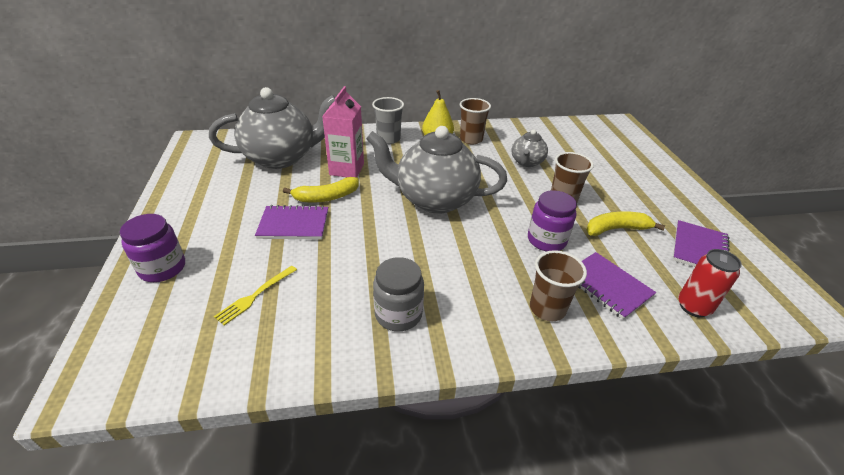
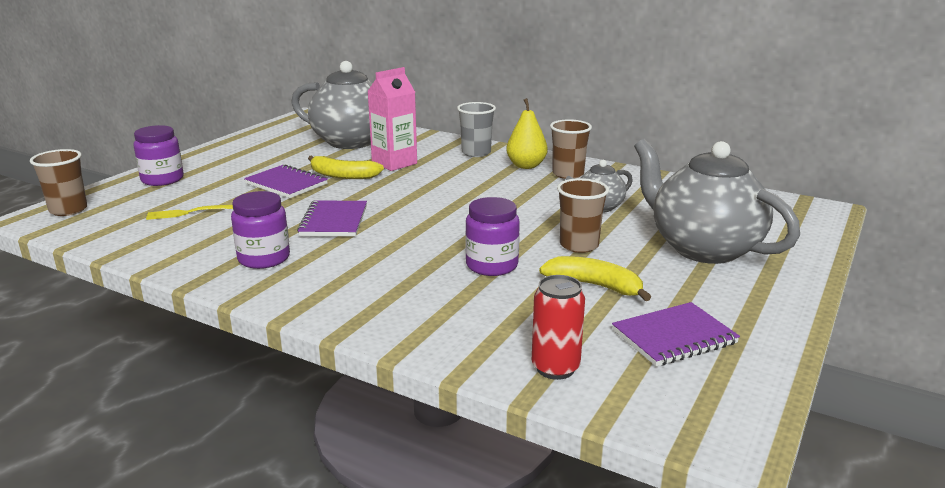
camera: 40 degrees right, 15 degrees down
(398, 314) = (264, 258): grey jar -> purple jar
(434, 199) = (435, 204): grey teapot -> grey teapot (703, 248)
(547, 308) = (392, 305): brown cup -> brown cup (68, 210)
(607, 286) = (486, 316): purple notebook -> purple notebook (334, 221)

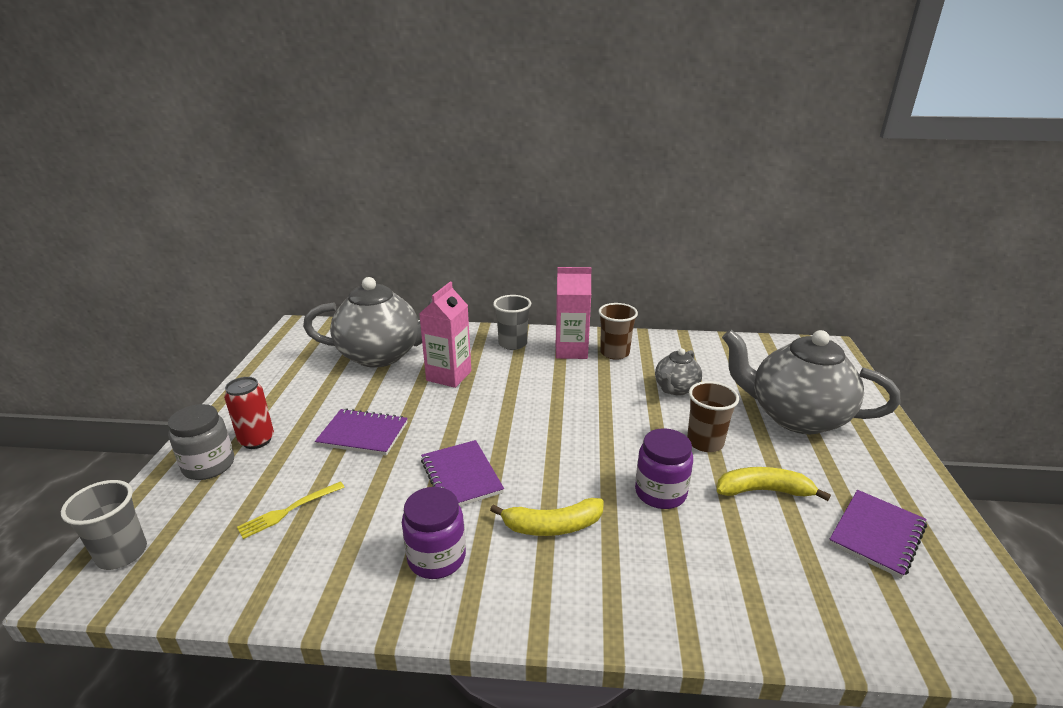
camera: 25 degrees left, 5 degrees up
(68, 210) = (122, 554): brown cup -> grey cup
(162, 179) = (209, 465): purple jar -> grey jar
(342, 175) = (412, 406): yellow banana -> yellow banana (552, 526)
(526, 166) = (571, 351): yellow pear -> pink carton
(555, 368) = (834, 614): red can -> red can (257, 440)

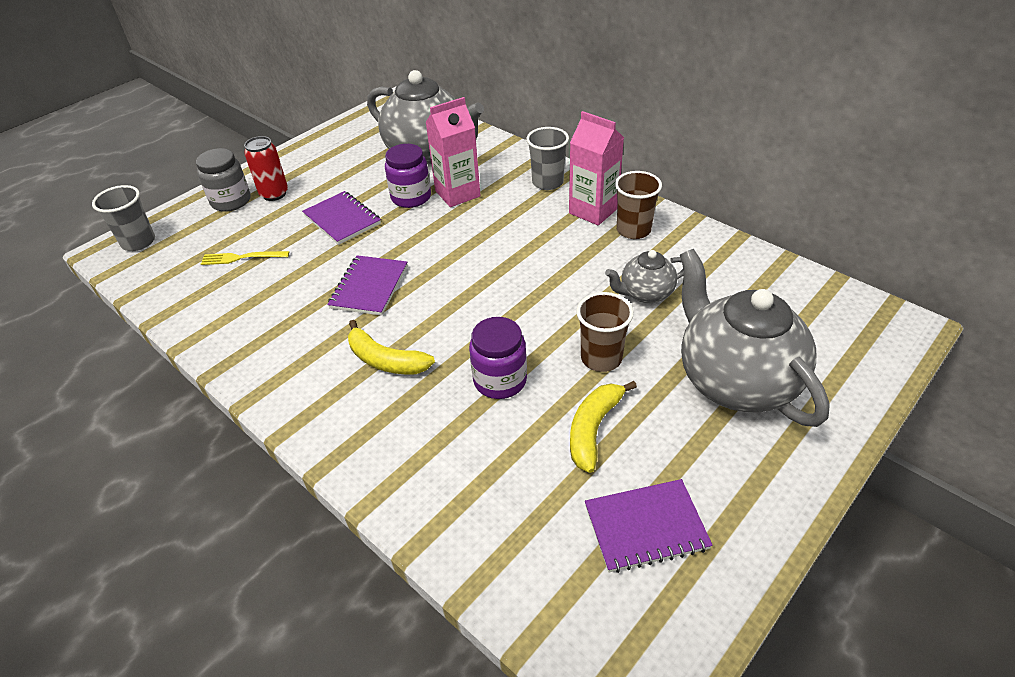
camera: 40 degrees right, 15 degrees up
(436, 558) = (288, 340): purple jar -> purple jar (411, 197)
(763, 491) = (593, 429): yellow banana -> yellow banana turned 105 degrees counterclockwise

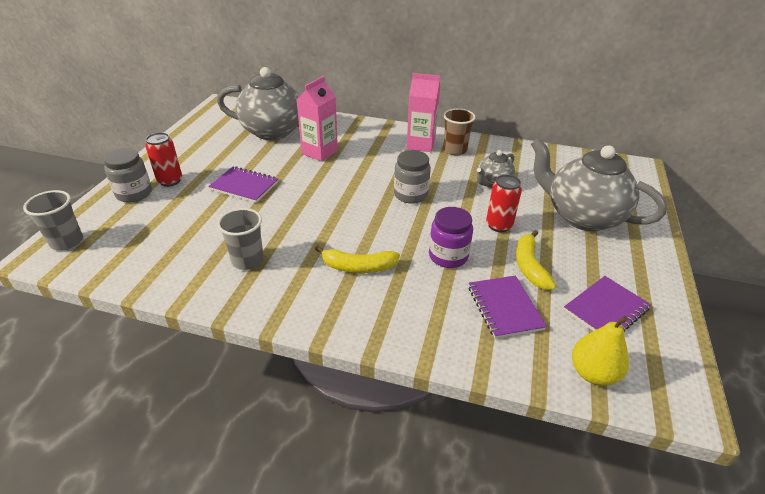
camera: 30 degrees left, 5 degrees down
(241, 258) = (179, 230): yellow fork -> none
(369, 287) = (304, 224): purple notebook -> purple notebook (504, 308)
(411, 197) = (287, 161): purple jar -> none
(522, 281) = (410, 194): none -> grey jar
(547, 182) = (377, 134): grey cup -> grey cup (247, 260)
(550, 603) = (593, 373): none -> yellow pear
(601, 358) = (499, 225): brown cup -> red can

